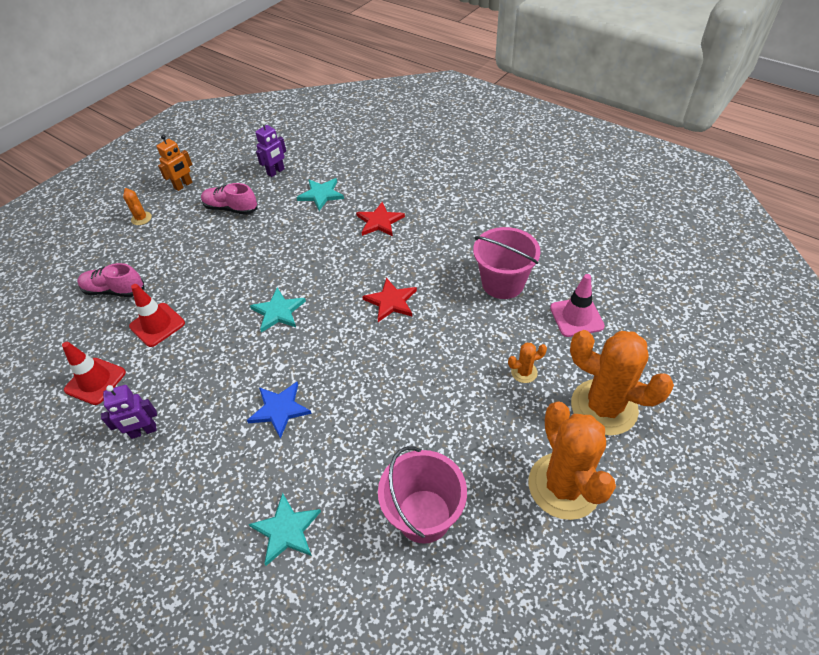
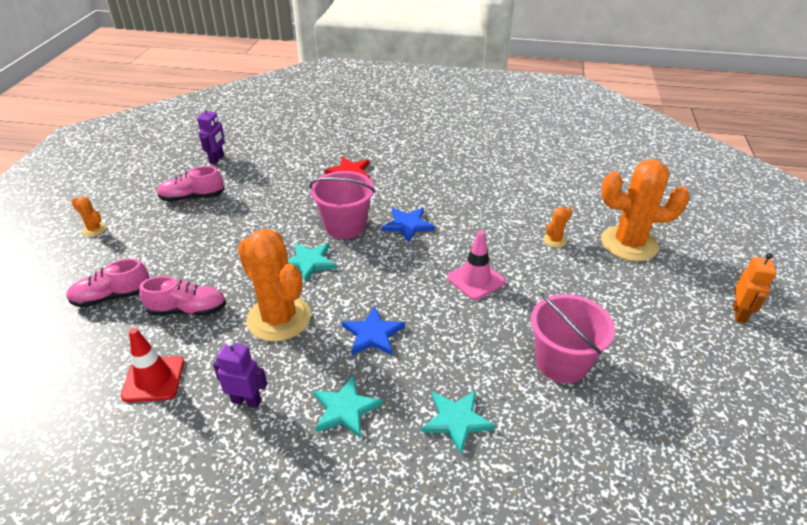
camera: 30 degrees left, 10 degrees down
(143, 431) = (246, 400): purple robot -> purple robot turned 120 degrees counterclockwise
(157, 325) = (187, 310): red traffic cone -> pink shoe
(183, 185) = (122, 192): orange robot -> orange robot (739, 314)
(321, 195) = (277, 166): turquoise star -> turquoise star (345, 409)
(391, 301) = (408, 225): red star -> blue star
(502, 283) = (489, 188): pink bucket -> pink bucket (345, 226)
(564, 486) = (645, 302): orange cactus -> orange cactus (279, 318)
(576, 317) = (562, 194): pink traffic cone -> pink traffic cone (476, 280)

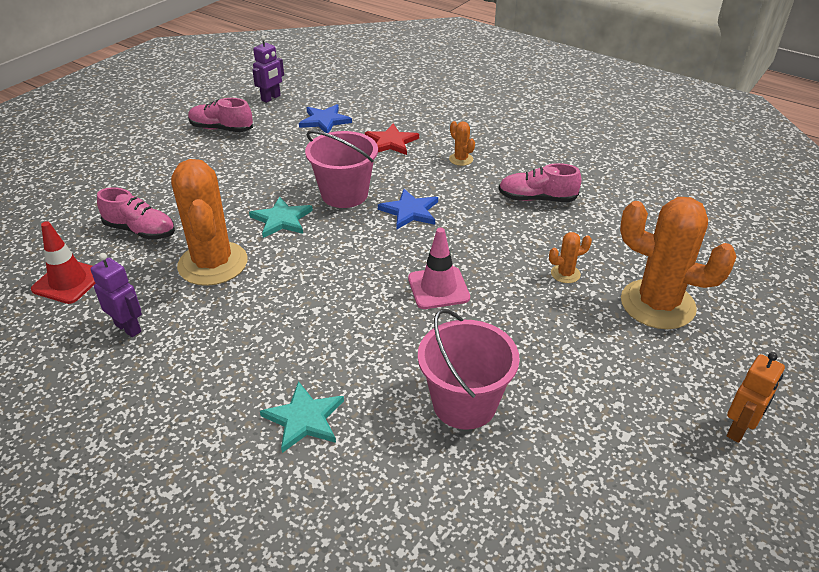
camera: 25 degrees right, 0 degrees up
(94, 229) = (117, 136): orange cactus -> orange cactus (461, 159)
(112, 297) = (88, 200): pink shoe -> pink shoe (537, 199)
(345, 409) = (207, 368): turquoise star -> none
(373, 334) = (289, 307): blue star -> blue star (324, 121)

